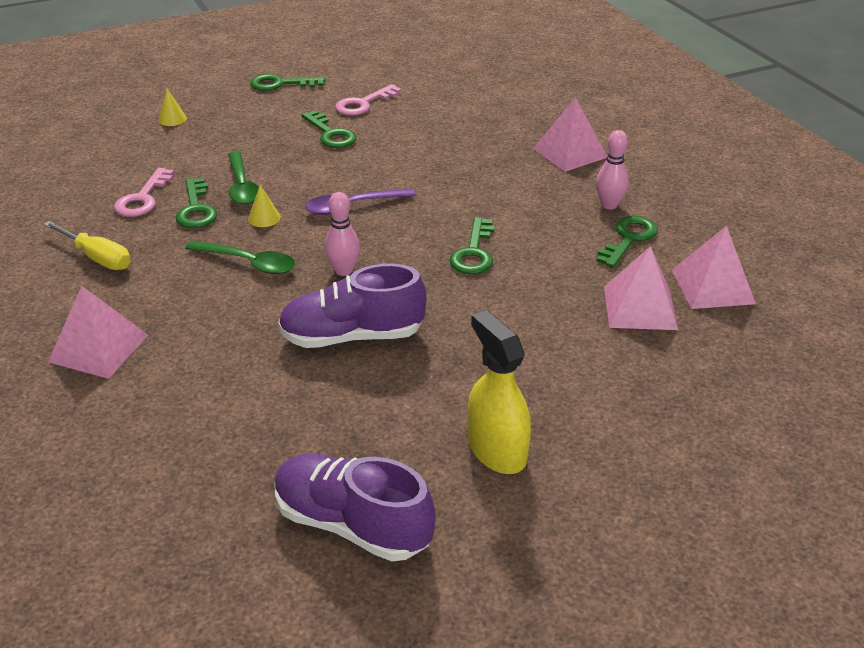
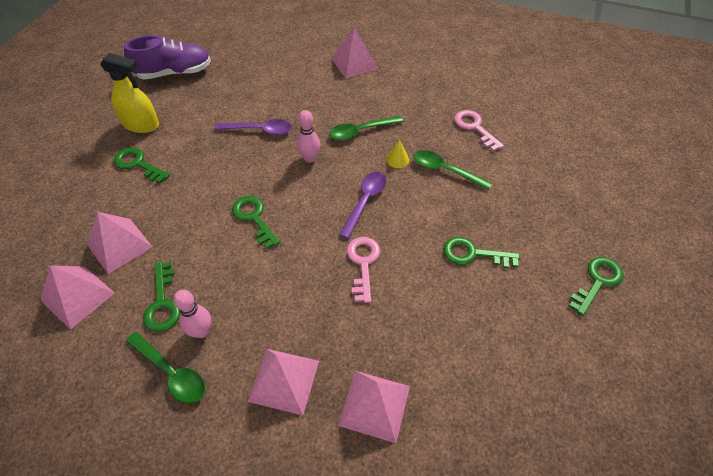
camera: 135 degrees right, 15 degrees up
(97, 257) = (429, 89): yellow screwdriver -> none
(172, 119) = (580, 188): yellow cone -> none
(196, 209) = (438, 140): green key -> green key (138, 164)
(352, 336) = (259, 130): purple shoe -> purple spoon
(363, 104) = (508, 309): pink key -> pink key (363, 263)
(520, 116) = (374, 405): none -> pink pyramid
(655, 196) = (171, 372): none -> green spoon

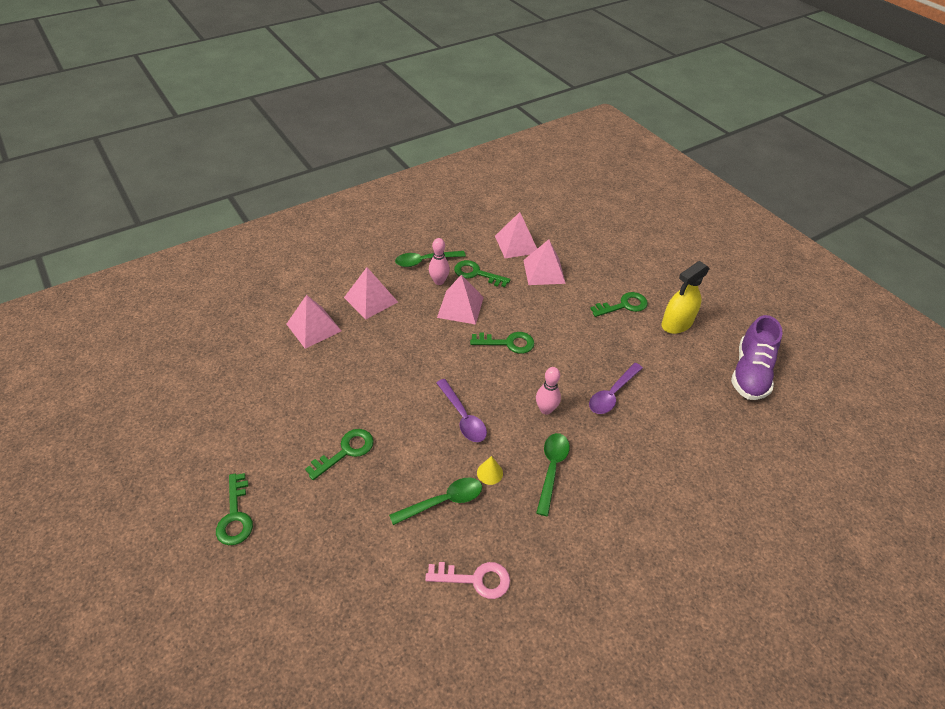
camera: 125 degrees right, 5 degrees down
(354, 63) = (677, 539): pink pyramid -> pink pyramid (460, 307)
(363, 263) = (408, 379): pink key -> none

